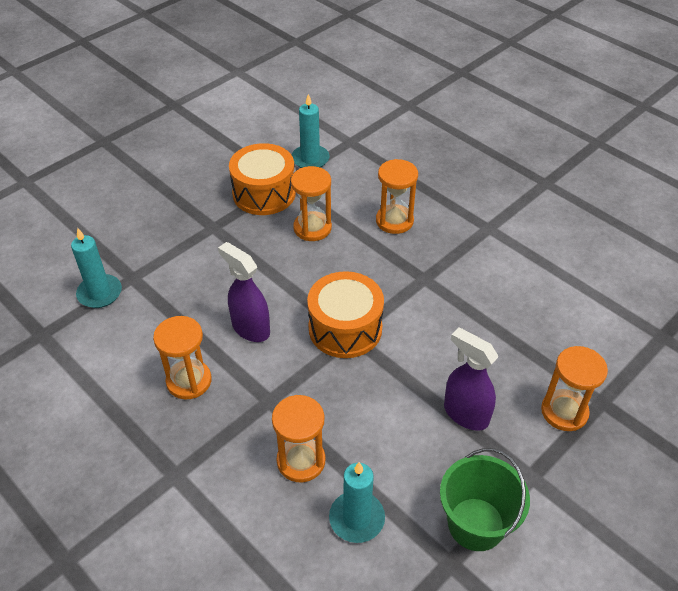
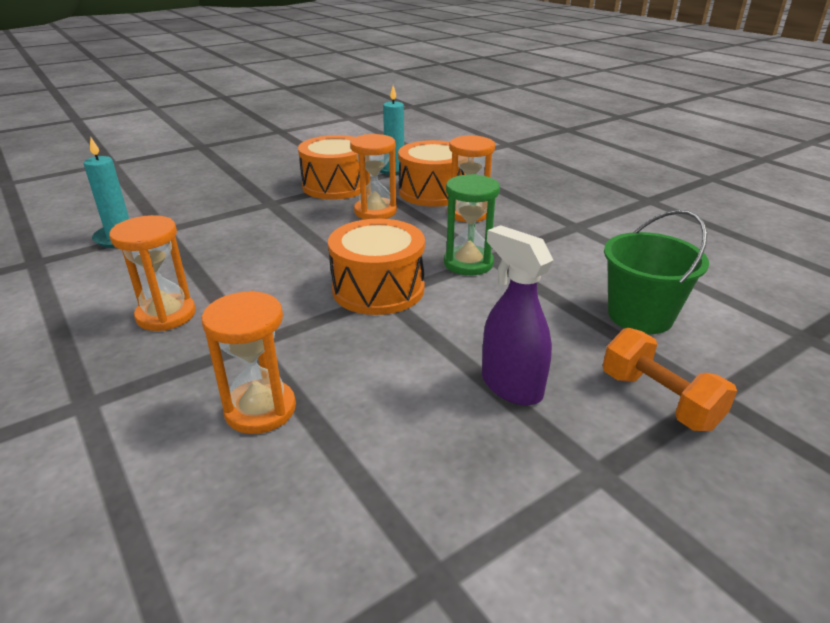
camera: 10 degrees right, 15 degrees down
(250, 328) = (266, 278): purple spray bottle -> none
(356, 193) = (433, 192): none -> orange drum
(356, 518) = (308, 490): turquoise candle -> none
(409, 288) = (468, 263): none -> green hourglass
(476, 524) = (496, 526): green bucket -> green bucket (640, 316)
(564, 411) = (658, 400): orange hourglass -> orange dumbbell

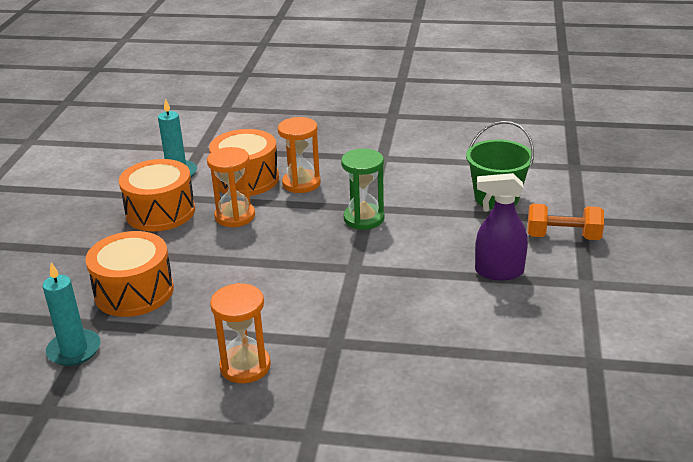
camera: 45 degrees left, 0 degrees up
(260, 409) = (410, 365): orange hourglass -> none
(378, 289) = (343, 266): orange drum -> orange drum (134, 292)

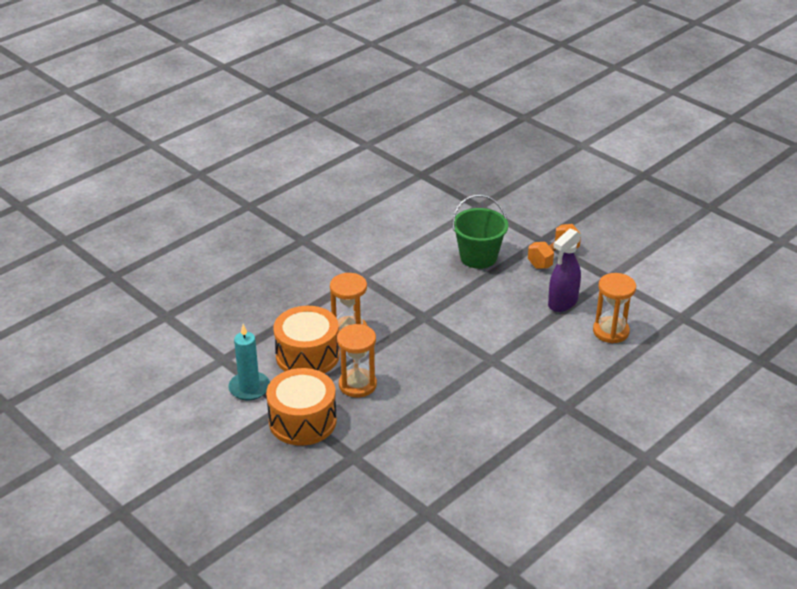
camera: 55 degrees left, 5 degrees up
(74, 350) = (450, 536): turquoise candle -> none
(134, 292) = (405, 478): orange drum -> none
(245, 366) = (552, 457): orange hourglass -> orange hourglass (610, 331)
(364, 218) = (435, 326): green hourglass -> none

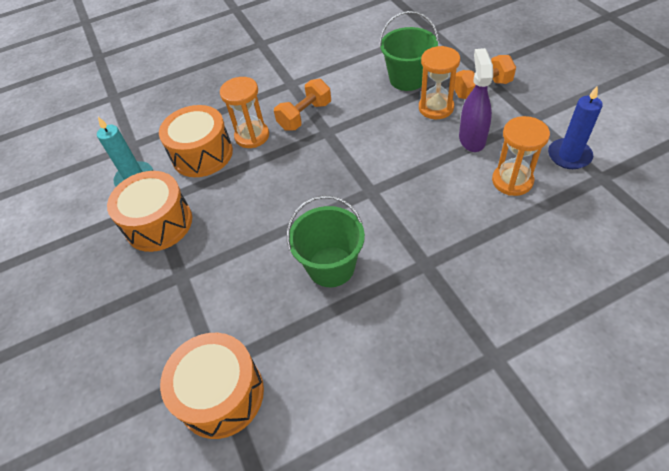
camera: 25 degrees right, 15 degrees up
(357, 385) = (229, 194): orange hourglass -> orange hourglass (436, 108)
(393, 305) = (305, 116): none -> orange dumbbell
(443, 528) = (221, 394): none -> orange drum
(487, 423) = (331, 267): none -> green bucket
(562, 303) = (472, 139): purple spray bottle -> purple spray bottle turned 120 degrees clockwise
(650, 304) = (569, 156): none -> blue candle

